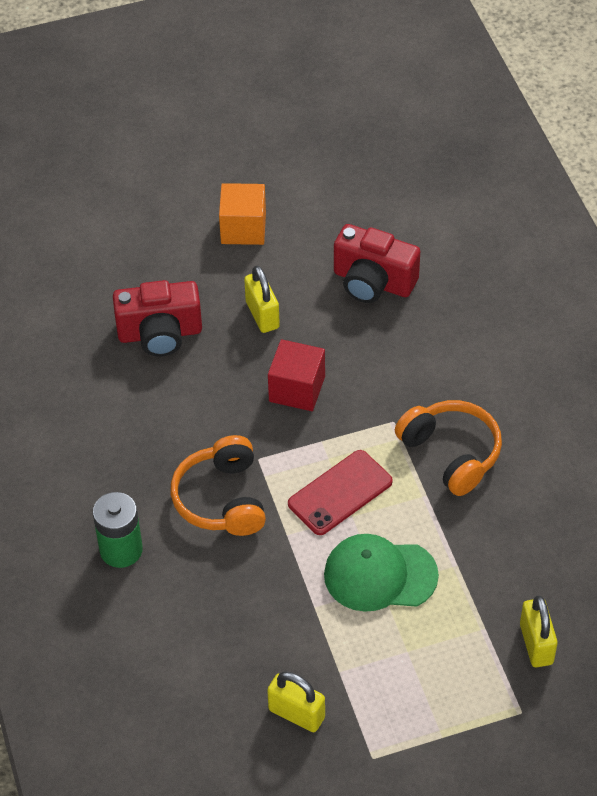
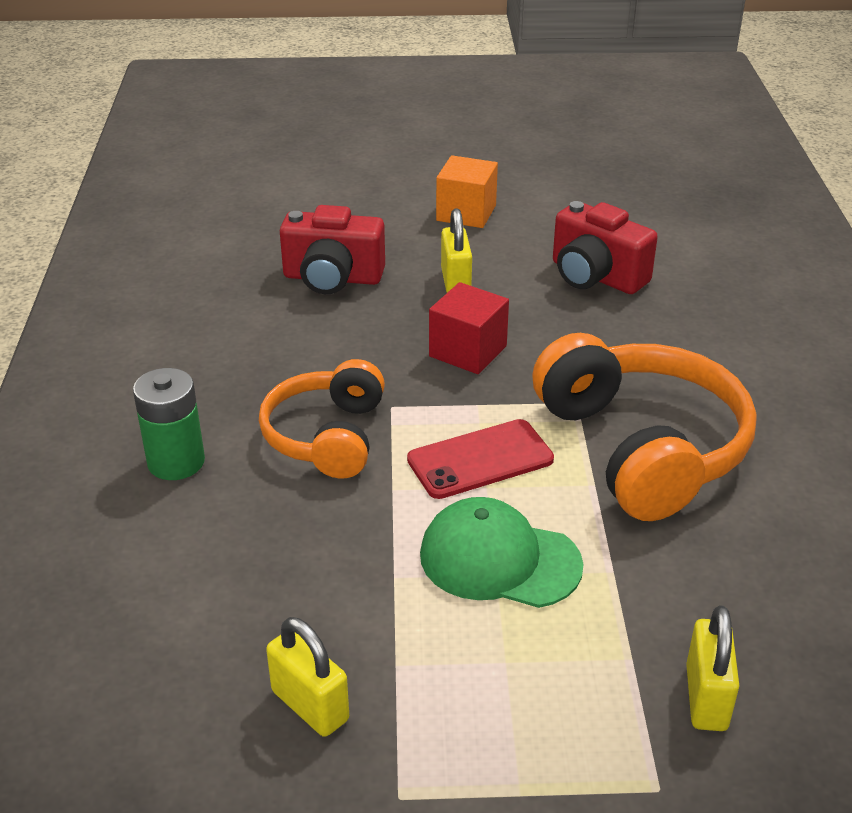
camera: 15 degrees right, 15 degrees down
(451, 453) = (642, 447): orange headphones -> orange headphones, size x1.58

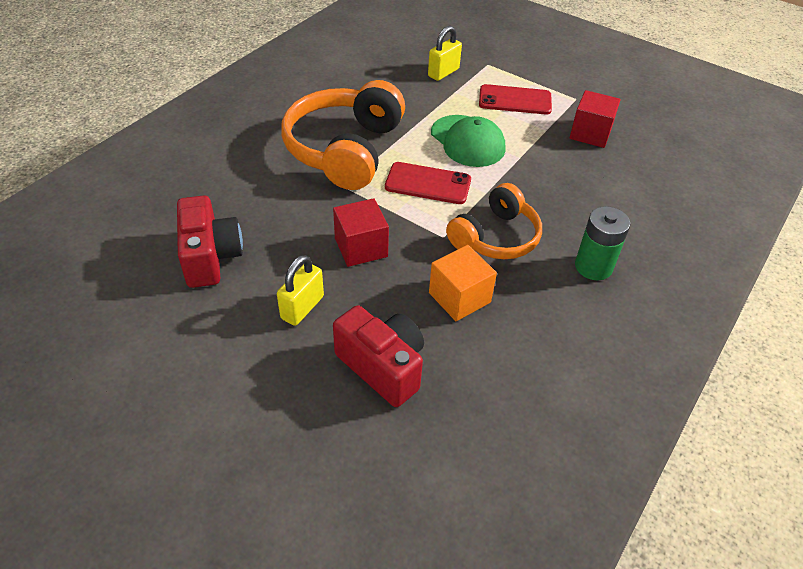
camera: 145 degrees left, 10 degrees up
(310, 705) = (590, 133): yellow padlock -> red cube
(466, 213) = (203, 380): orange cube -> orange cube (459, 297)
(510, 707) = (515, 100): none -> red phone

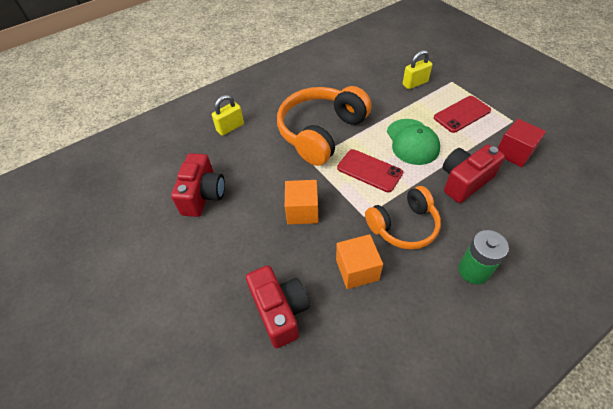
camera: 25 degrees right, 5 degrees up
(302, 307) = (245, 248): yellow padlock -> yellow padlock (230, 127)
(361, 247) = (302, 211): red cube -> orange cube
(515, 100) = (462, 114): red phone -> red phone turned 60 degrees counterclockwise
(546, 174) = (464, 181): none -> red camera

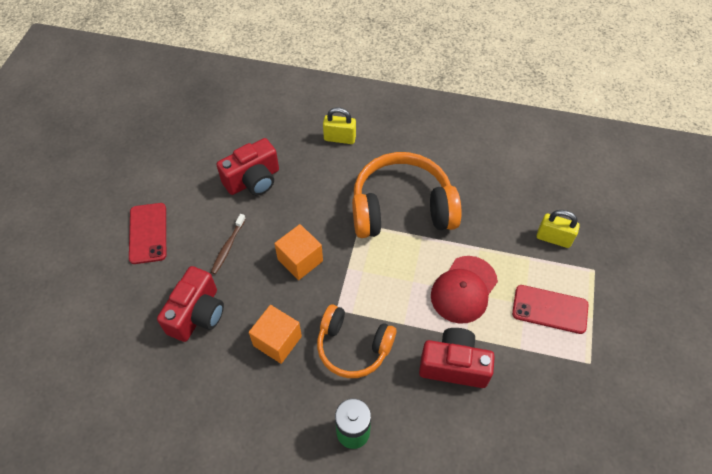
camera: 45 degrees right, 5 degrees up
(242, 249) = (228, 247): none -> brown toothbrush
(369, 170) = (392, 278): red phone -> red phone (148, 233)
(412, 142) = (464, 289): green cap -> red cap
(514, 153) = (539, 389): red cube -> none

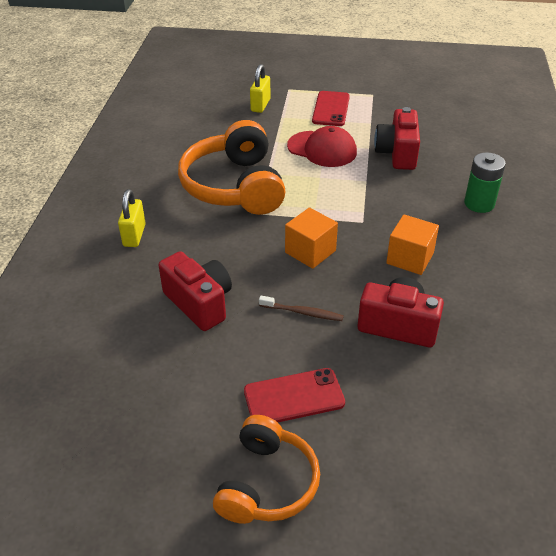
camera: 95 degrees left, 15 degrees down
(353, 347) = (399, 208): orange headphones -> orange headphones (267, 483)

